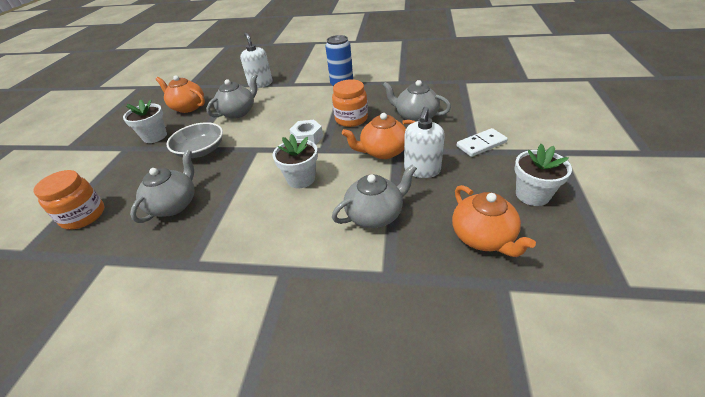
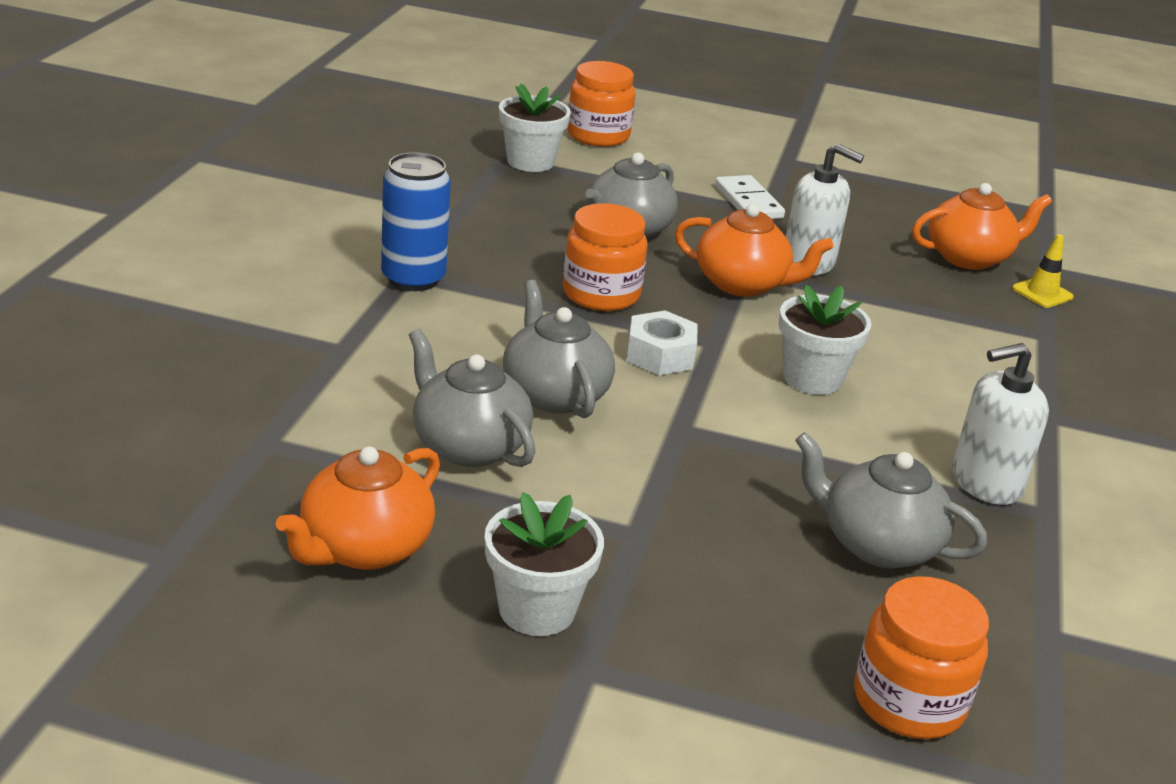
camera: 90 degrees left, 10 degrees down
(201, 151) = (658, 511): grey bowl -> none
(260, 84) = (295, 398): white soap dispenser -> white soap dispenser (985, 482)
(375, 214) = (921, 322): grey teapot -> grey teapot (554, 394)
(383, 151) = (742, 284): orange teapot -> orange teapot turned 60 degrees counterclockwise
(454, 278) = (1042, 293): none -> yellow traffic cone
(515, 95) = (598, 136): none -> orange jar
(532, 194) = (884, 205): white flower pot -> white flower pot (530, 162)

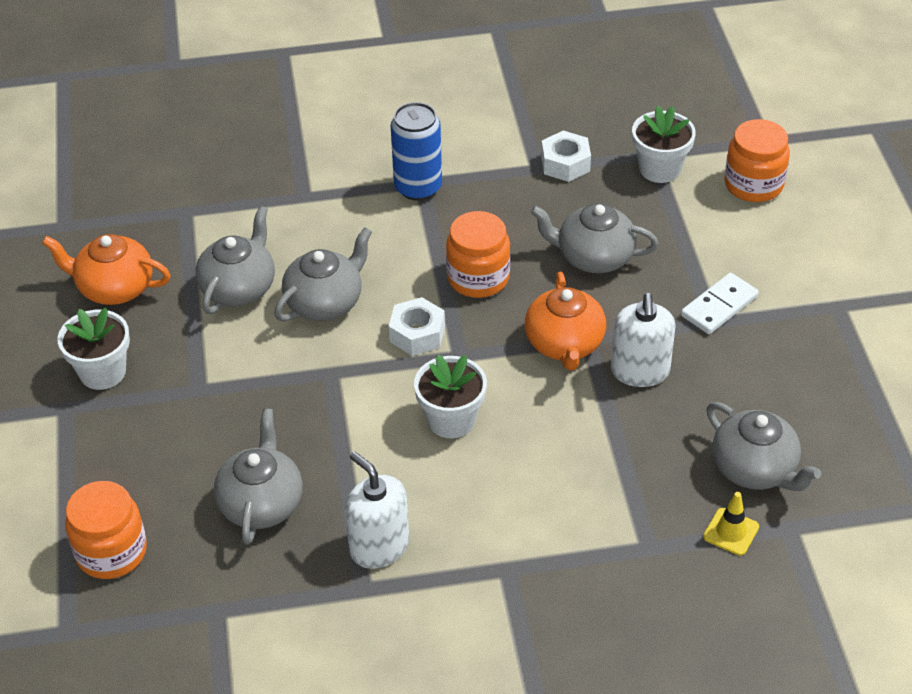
camera: 70 degrees right, 15 degrees up
(469, 197) = (565, 163): none -> white nut
(969, 257) = (755, 469): orange teapot -> grey teapot

